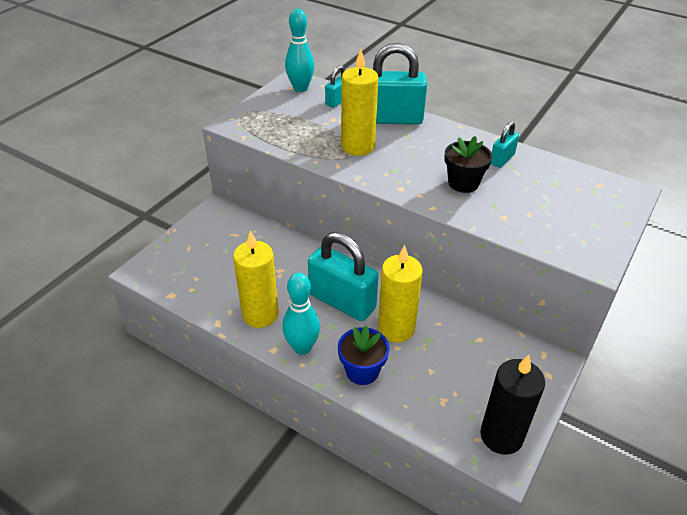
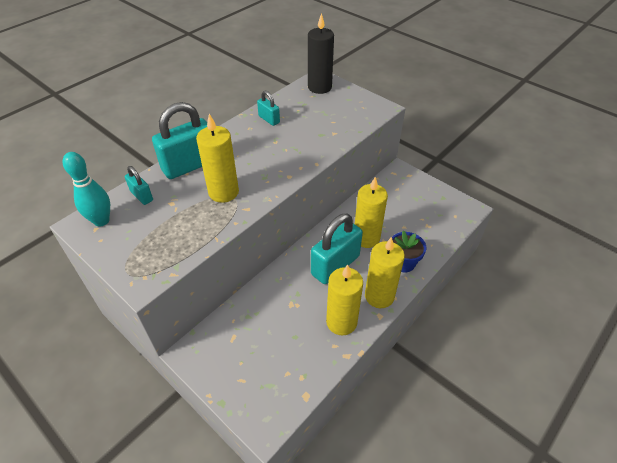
camera: 80 degrees left, 5 degrees up
(302, 347) = (379, 296): turquoise bowling pin -> yellow candle
(392, 119) = (190, 165): turquoise padlock -> turquoise padlock turned 45 degrees clockwise
(463, 183) = (292, 143): black flower pot -> none
(501, 436) = (453, 205): black candle -> black candle (319, 87)

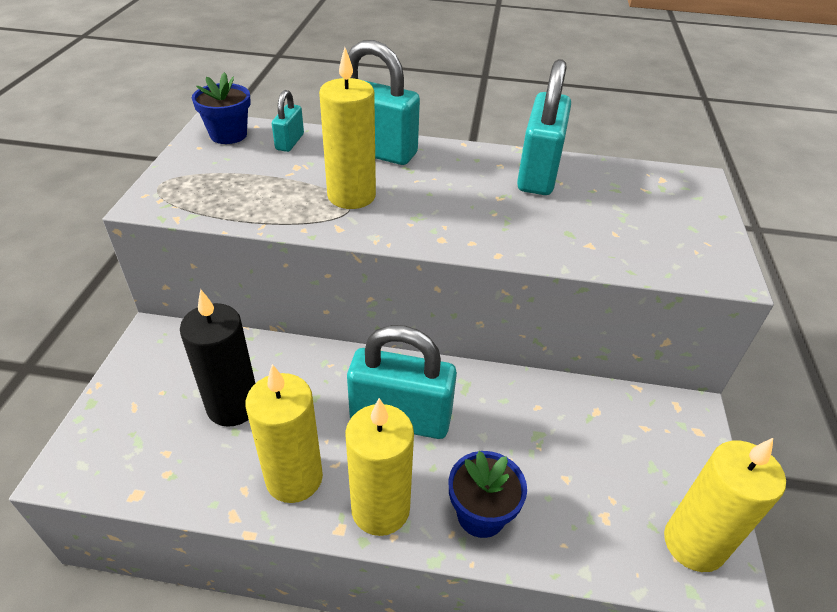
camera: 55 degrees right, 5 degrees down
(101, 221) = (228, 135): turquoise bowling pin -> blue flower pot
(269, 119) = (538, 173): turquoise padlock -> turquoise padlock, size x2.02
(319, 87) = (675, 188): black candle -> black candle (233, 406)
(366, 238) = (491, 433): yellow candle -> yellow candle (693, 543)

